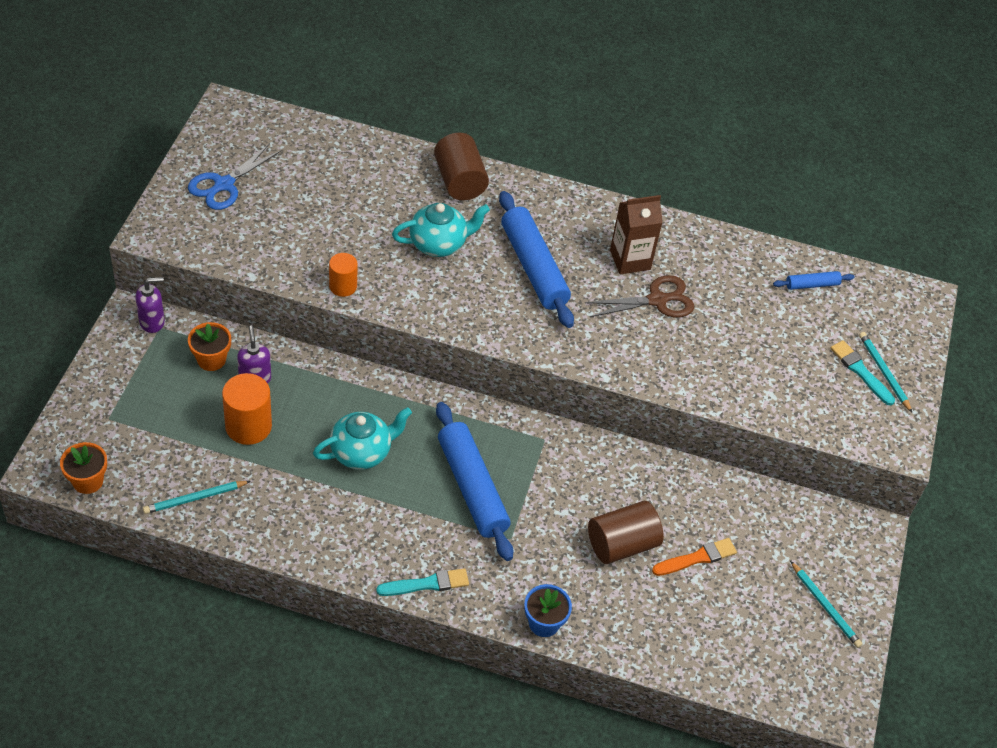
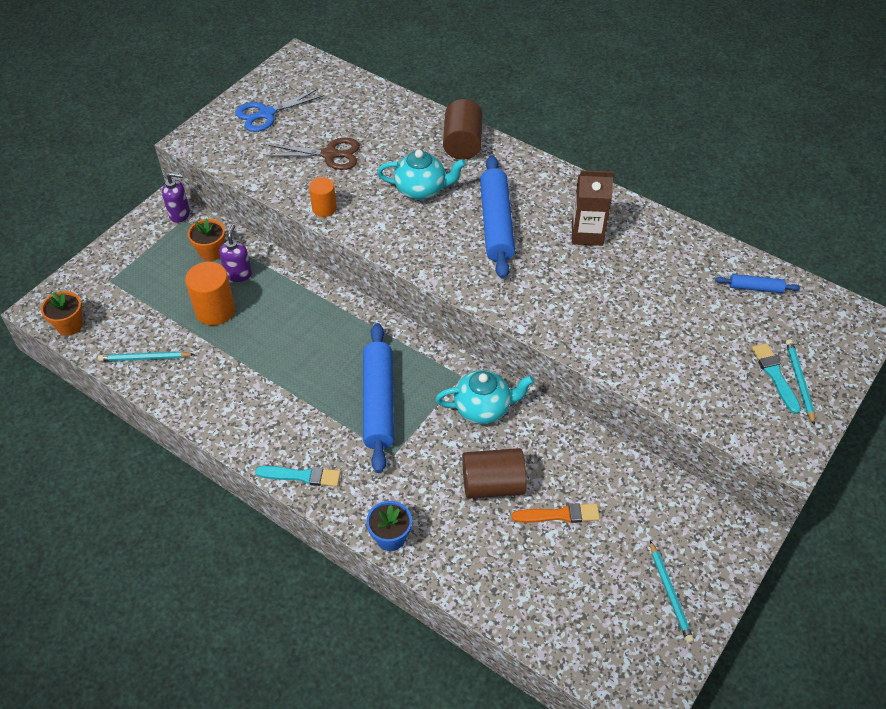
camera: 25 degrees right, 0 degrees up
(362, 452) = (297, 352): turquoise teapot -> turquoise teapot (483, 408)
(657, 300) = (598, 272): brown scissors -> brown scissors (330, 154)

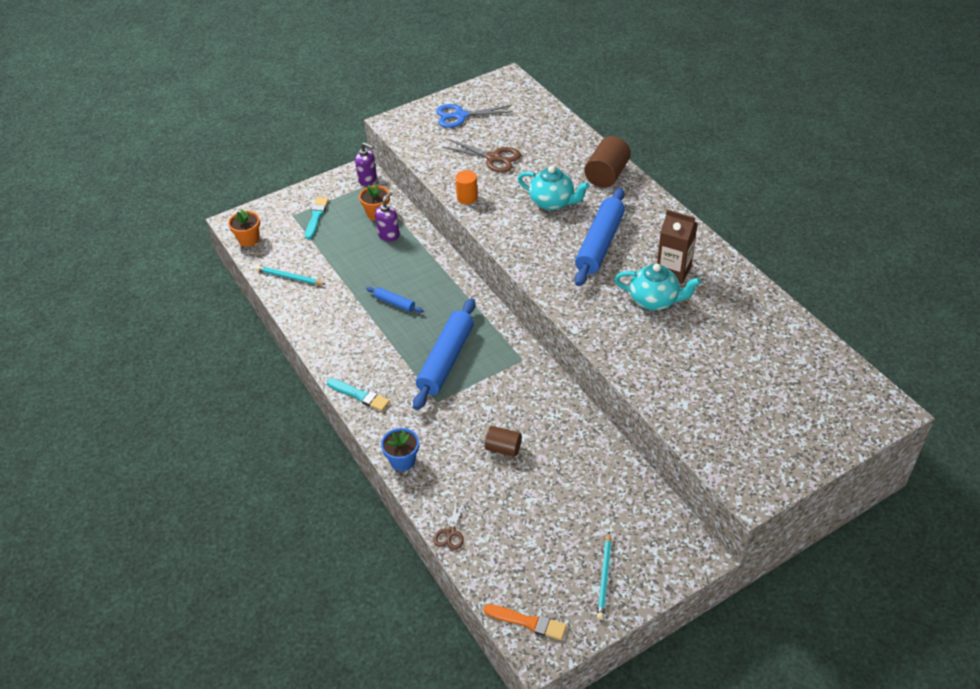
camera: 25 degrees right, 5 degrees down
(215, 310) = (358, 257): orange cylinder -> none
(483, 408) = (527, 389): turquoise teapot -> turquoise teapot (654, 301)
(486, 603) = (450, 532): none -> brown scissors
(493, 485) = (503, 448): brown cylinder -> brown cylinder, size x0.62
(559, 515) = (545, 488): orange brush -> orange brush (528, 622)
(755, 288) = (800, 354): blue rolling pin -> blue rolling pin (394, 303)
(775, 376) = (775, 428): turquoise brush -> turquoise brush (316, 217)
(799, 382) = (795, 439): turquoise pencil -> none

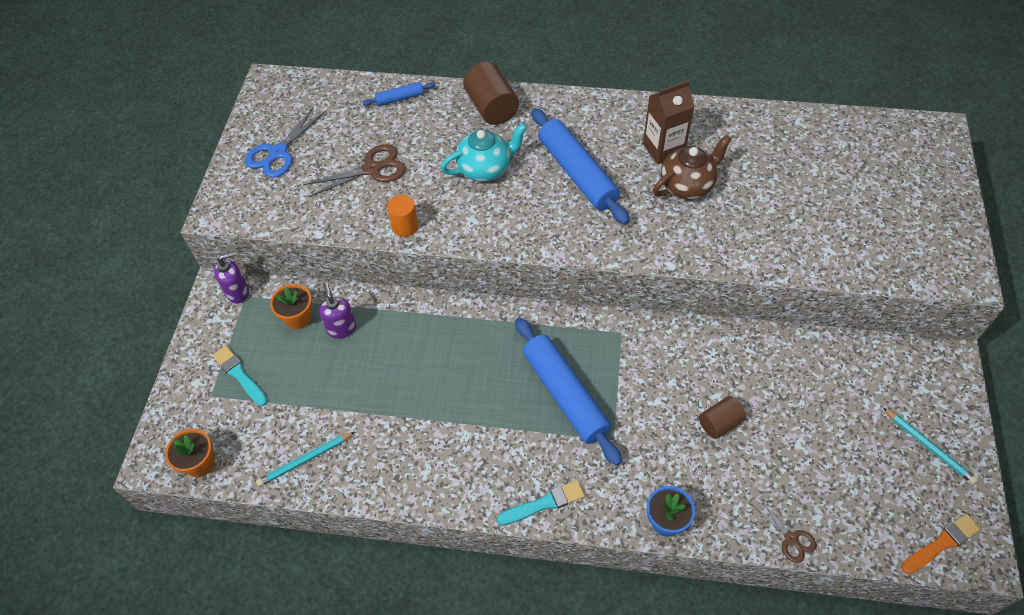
camera: 50 degrees left, 10 degrees up
(394, 303) = (444, 387): blue rolling pin -> blue rolling pin (400, 98)
(654, 301) = (687, 185): turquoise teapot -> brown teapot

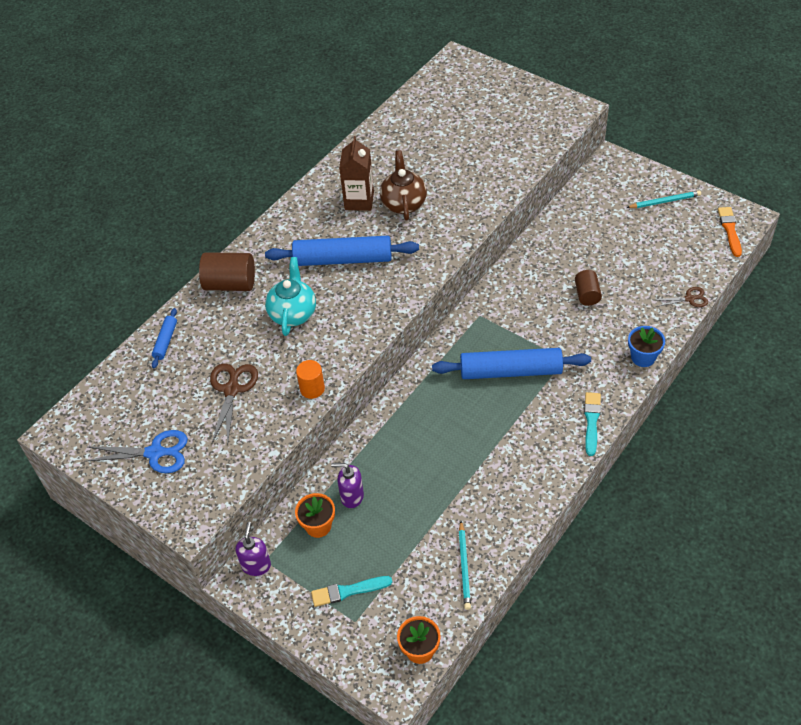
camera: 60 degrees left, 5 degrees down
(278, 153) = (155, 453): blue scissors -> blue scissors turned 60 degrees counterclockwise

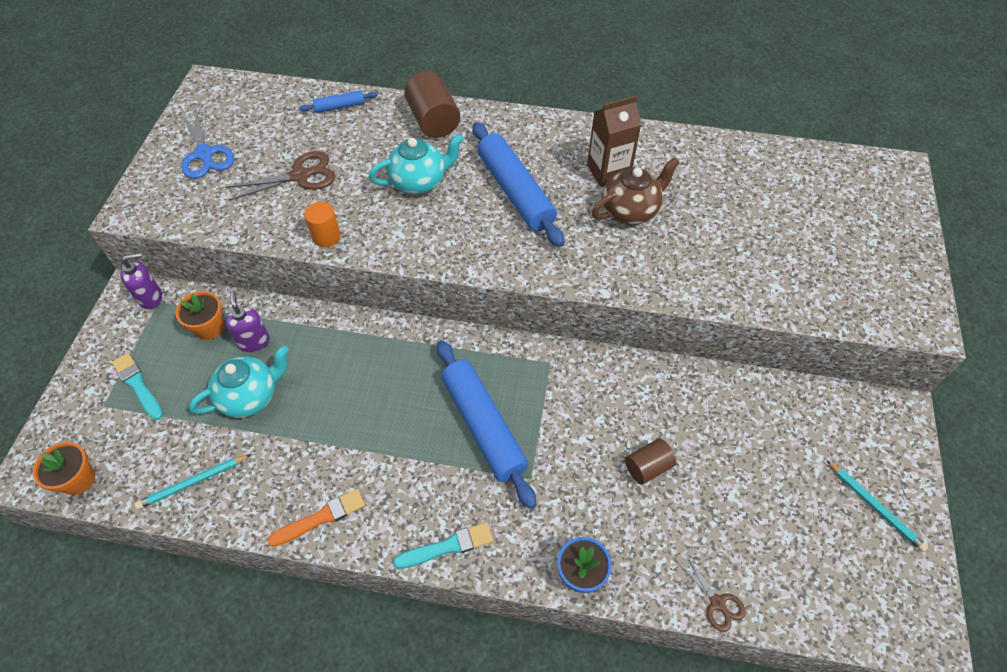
camera: 60 degrees right, 5 degrees up
(405, 511) = (250, 396): none -> turquoise teapot
(730, 230) = (885, 618): orange brush -> orange brush (321, 518)

